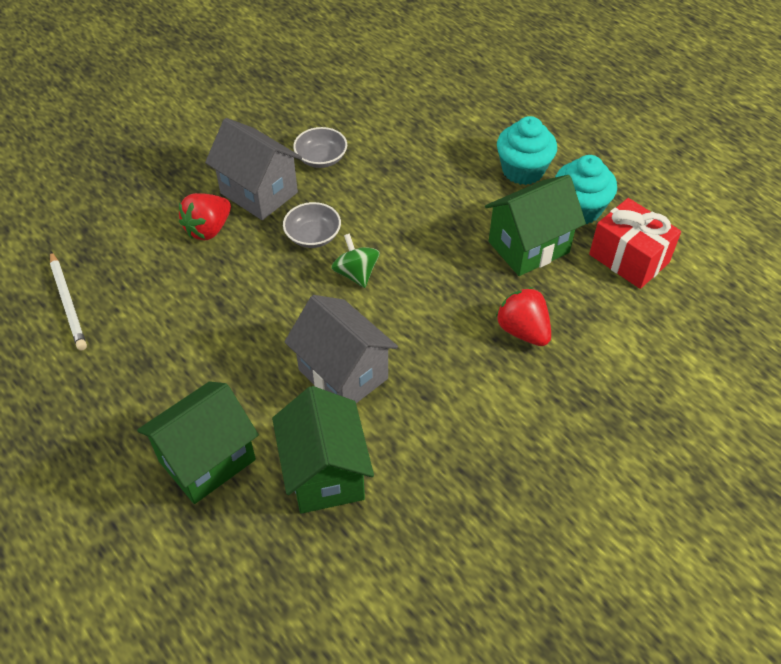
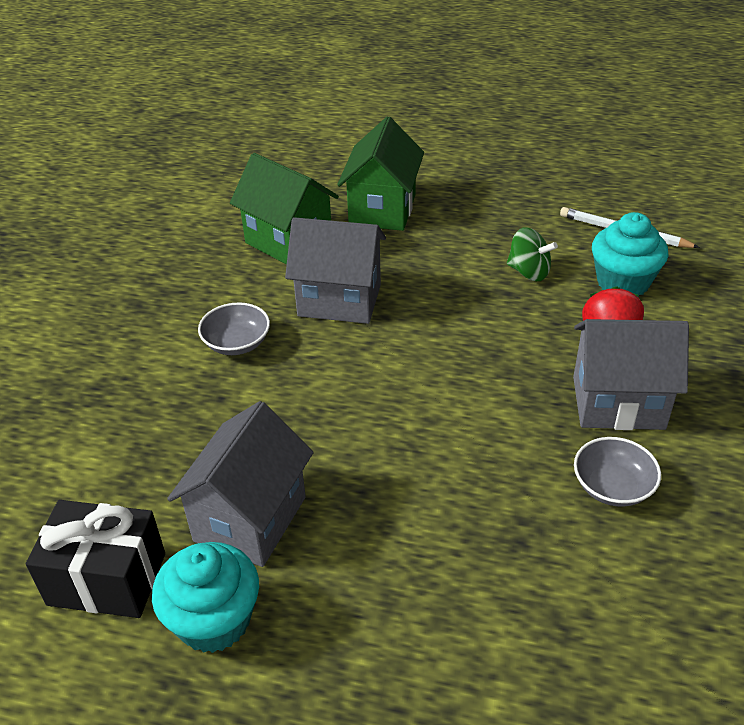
camera: 145 degrees right, 10 degrees down
(313, 236) = (503, 392): grey bowl -> grey bowl (237, 343)
(356, 273) = (417, 381): green spinning top -> green spinning top (529, 272)
(522, 170) = (339, 640): turquoise cupcake -> turquoise cupcake (623, 282)
(523, 331) = (196, 419): red strawberry -> none
(528, 247) = (250, 519): green house -> grey house
(629, 258) = (107, 579): red gift -> black gift

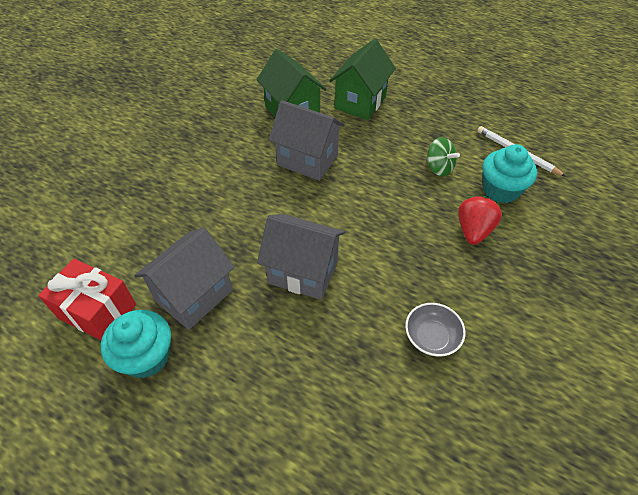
camera: 15 degrees right, 10 degrees up
(107, 579) = (97, 311): black gift -> red gift
(237, 343) = (233, 175): grey bowl -> none
(618, 403) = (460, 277): grey house -> grey house (303, 272)

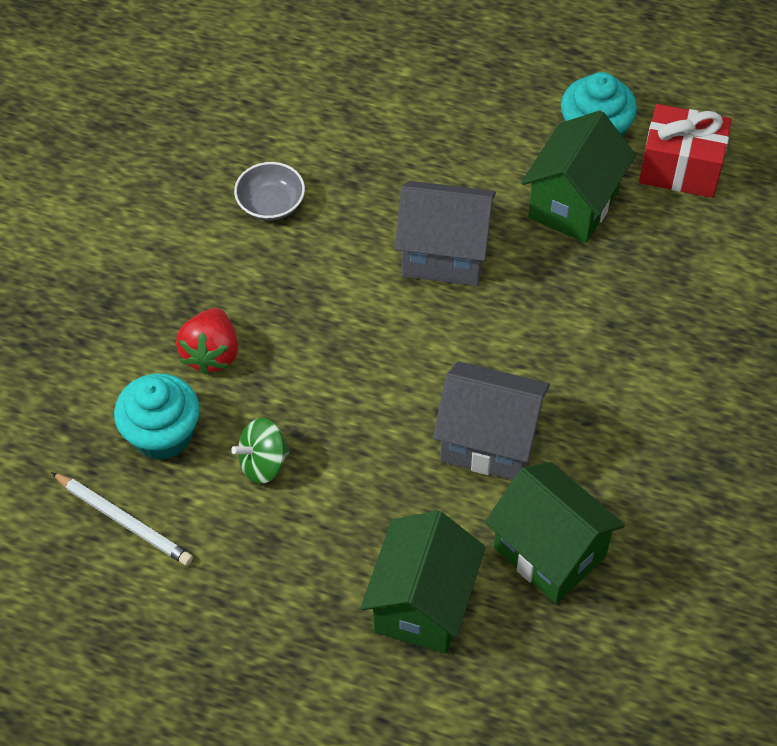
camera: 170 degrees right, 5 degrees up
(194, 295) = (573, 204): grey house -> green house
(439, 168) = (263, 463): green spinning top -> green spinning top turned 60 degrees counterclockwise

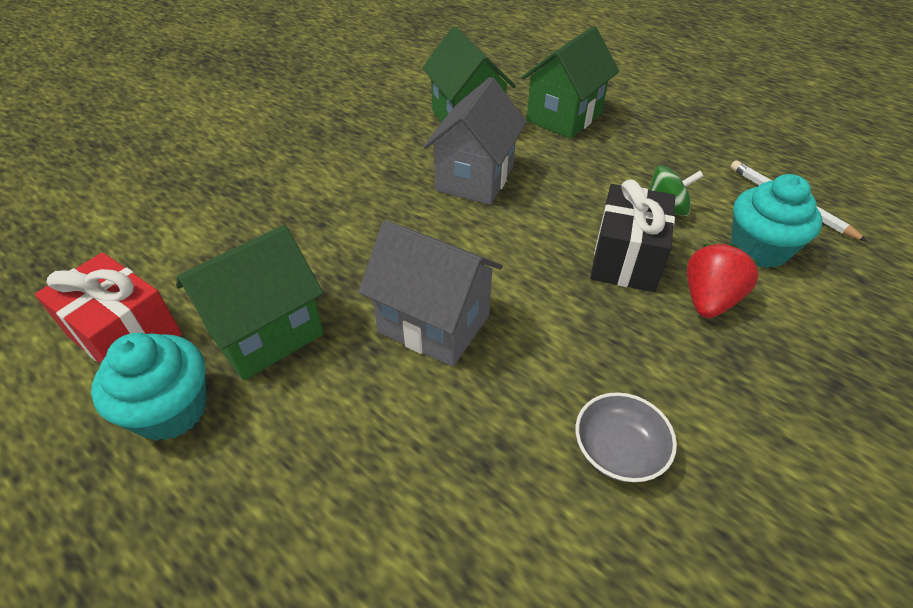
camera: 160 degrees left, 10 degrees down
(295, 378) = (626, 259): none -> black gift
(489, 442) = (475, 178): grey house -> grey house turned 75 degrees clockwise

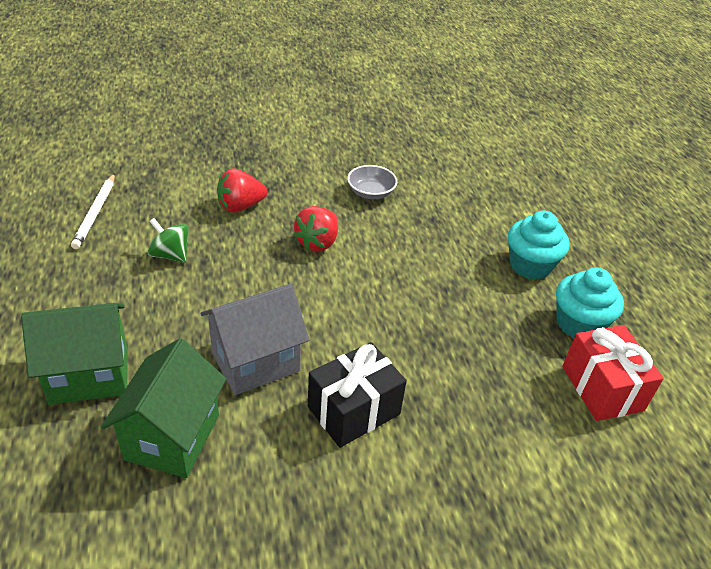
camera: 145 degrees left, 5 degrees down
(266, 334) = (505, 334): green house -> none
(434, 323) = (399, 281): grey house -> none
(572, 312) = (317, 242): none -> red strawberry
(626, 259) = (246, 246): black gift -> black gift (353, 410)
(759, 249) = (168, 207): turquoise cupcake -> turquoise cupcake (530, 265)

